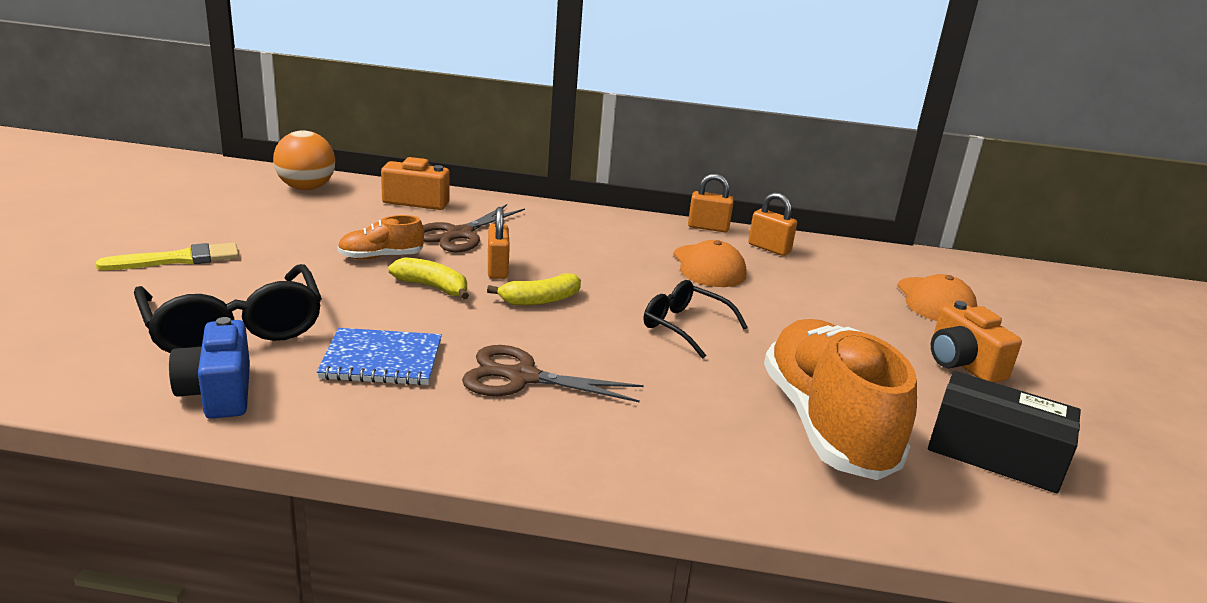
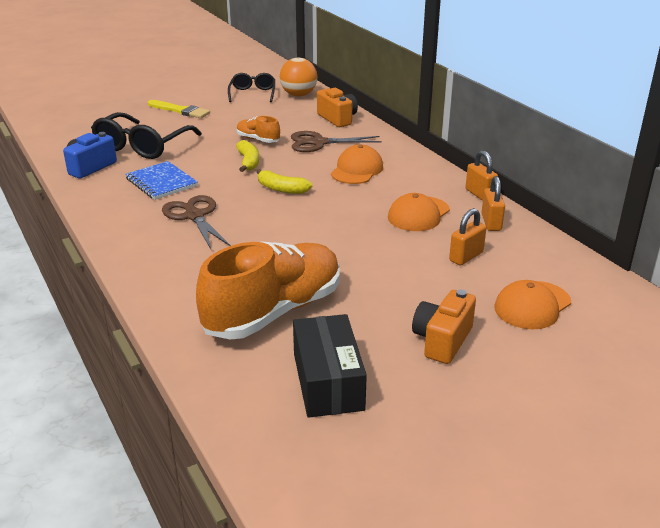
camera: 55 degrees right, 5 degrees up
(497, 269) = (297, 166): orange padlock -> orange padlock (466, 257)
(563, 247) = (357, 170): none -> orange cap
(684, 326) = (322, 234): black glasses -> black glasses (252, 93)

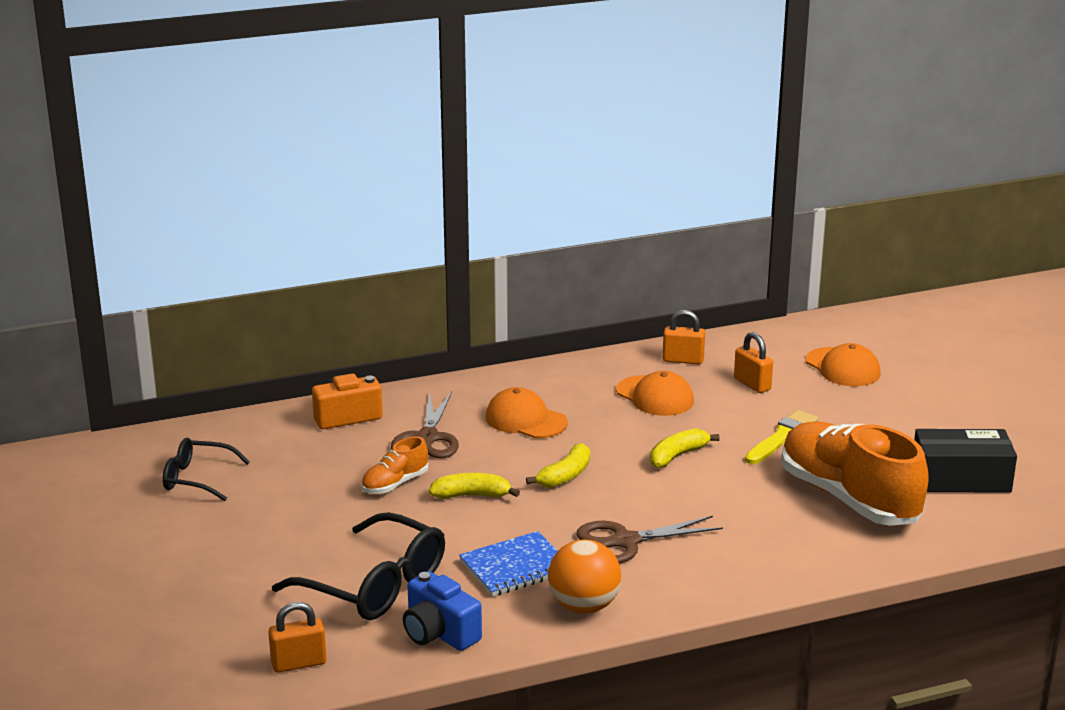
camera: 80 degrees left, 5 degrees down
(180, 110) = (237, 549): yellow brush -> yellow brush (782, 437)
(298, 95) = (229, 439): orange ball -> orange ball (584, 606)
(324, 229) = (677, 456): none -> yellow banana
(442, 340) = (898, 417): orange camera -> none
(479, 194) = (616, 355): orange padlock -> orange padlock (299, 663)

